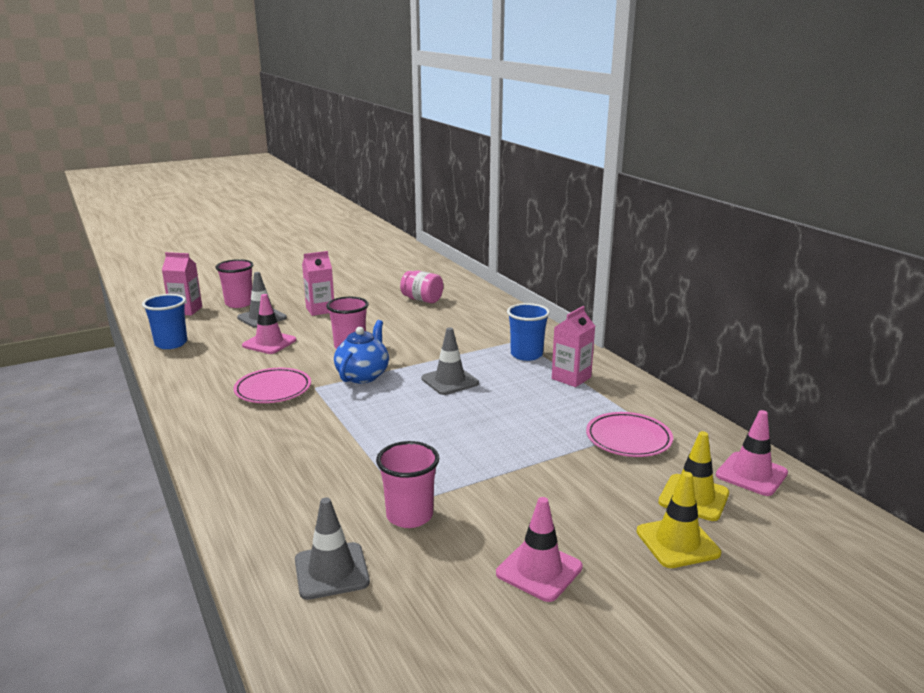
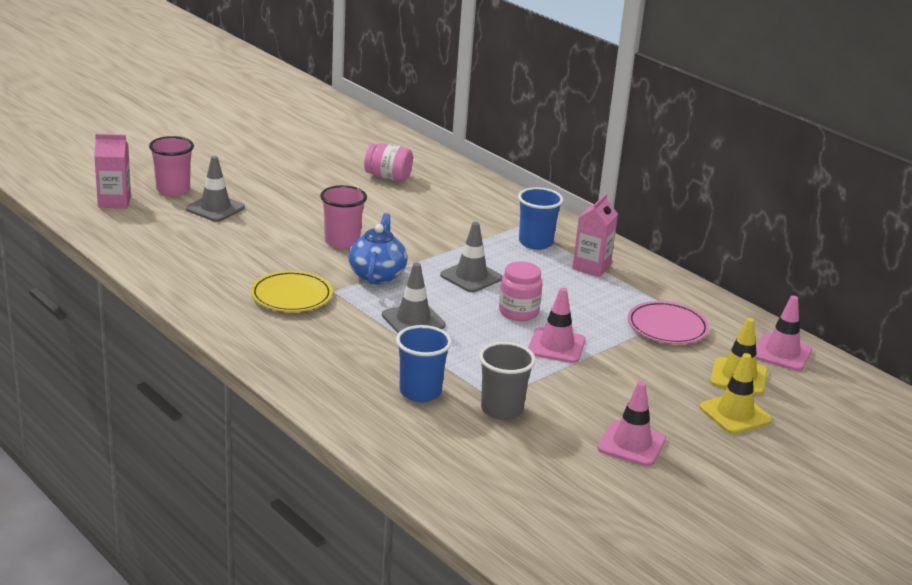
camera: 15 degrees left, 5 degrees up
(171, 343) = (133, 246): blue cup -> blue cup (420, 392)
(269, 343) = (247, 241): pink traffic cone -> pink traffic cone (556, 346)
(273, 390) = (291, 296): pink plate -> yellow plate
(320, 310) = (277, 195): pink carton -> none
(331, 571) = (460, 458): grey traffic cone -> grey traffic cone (413, 320)
(409, 515) = (502, 409): pink cup -> grey cup
(479, 415) = (518, 312): none -> pink jar

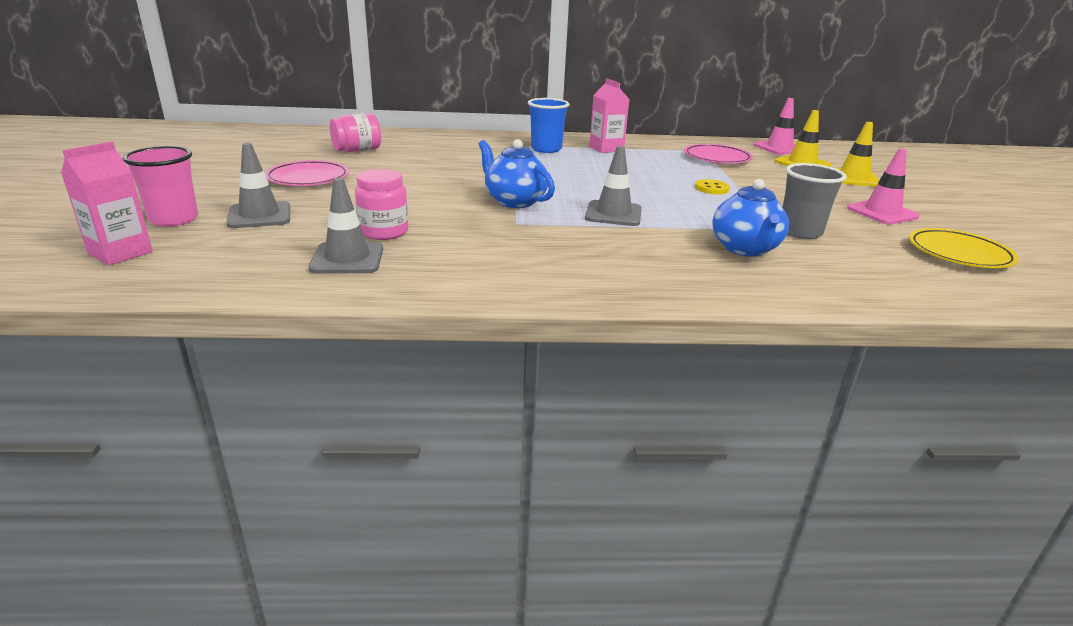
camera: 50 degrees left, 0 degrees up
(291, 296) = (498, 241): yellow plate -> yellow plate (959, 254)
(300, 190) = (308, 178): none -> pink plate
(342, 242) = (432, 194): pink cup -> none
(420, 392) = (745, 249): blue cup -> blue teapot
(471, 277) = (568, 177): grey traffic cone -> grey traffic cone (347, 259)
(518, 312) = (645, 182): pink jar -> pink jar (384, 232)
(556, 346) = (711, 188): pink traffic cone -> yellow button

